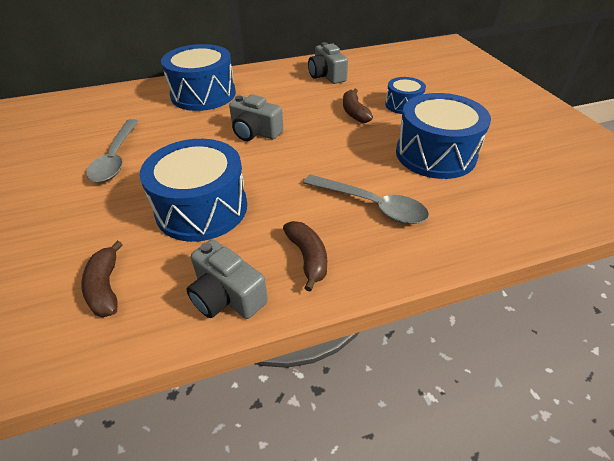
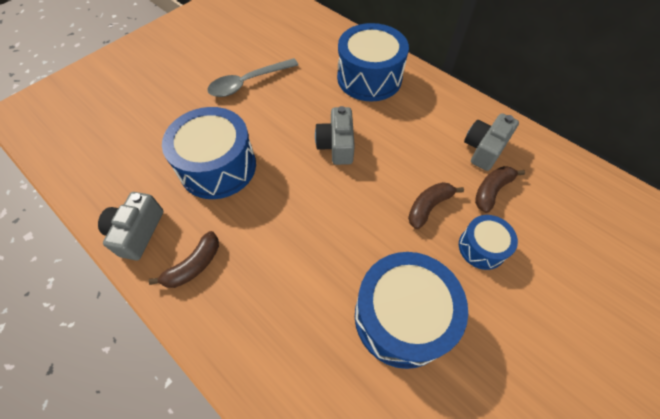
camera: 60 degrees right, 15 degrees up
(106, 287) = (122, 162): brown banana -> brown banana (491, 191)
(372, 205) = (281, 287): grey spoon -> none

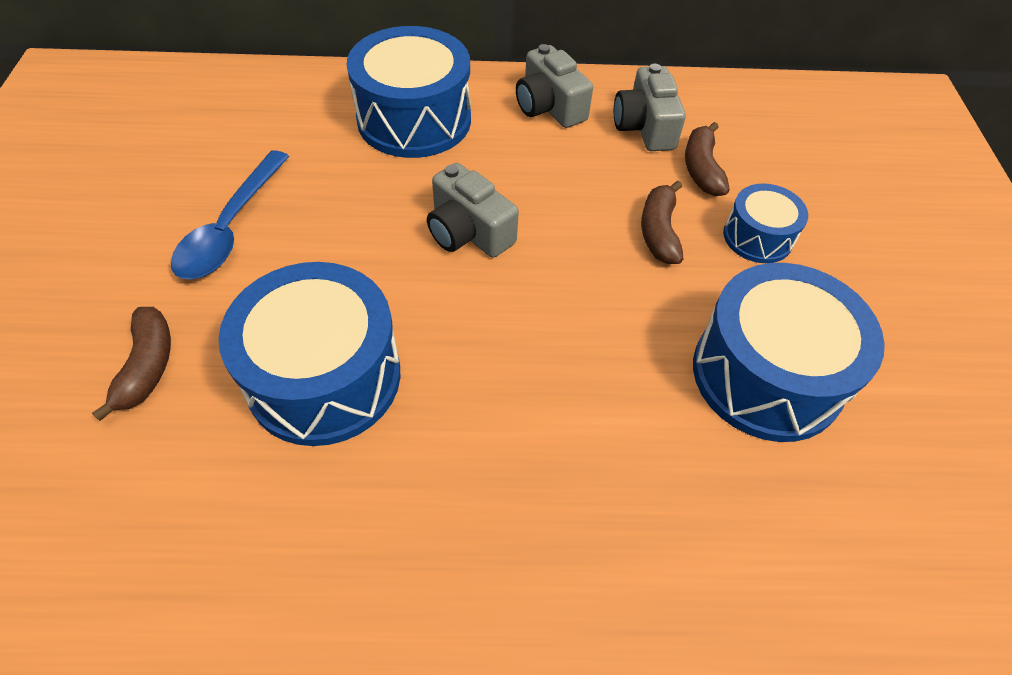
camera: 45 degrees left, 5 degrees down
(137, 232) = (299, 570): grey camera -> grey camera (549, 107)
(194, 265) = (451, 536): brown banana -> brown banana (147, 366)
(247, 83) = (230, 228): grey spoon -> blue spoon

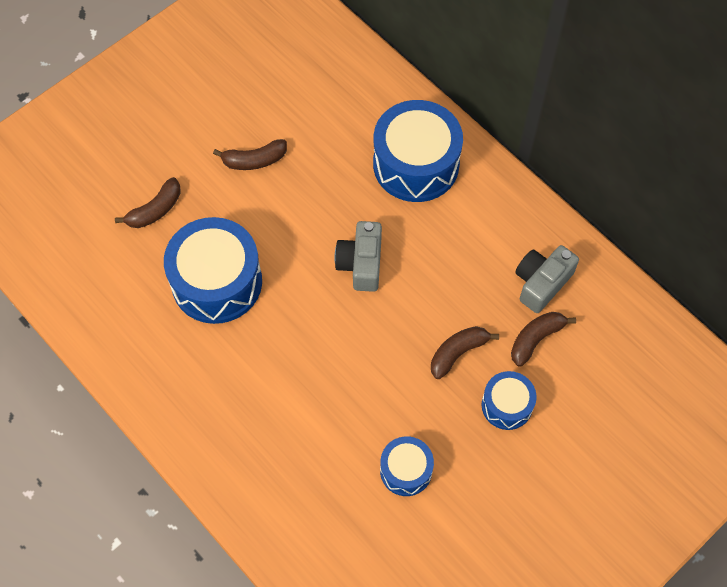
camera: 50 degrees right, 10 degrees up
(230, 228) = (254, 160): blue spoon -> brown banana
(549, 107) = (503, 220): grey camera -> none
(766, 375) = (406, 470): blue drum -> blue drum, size x0.54

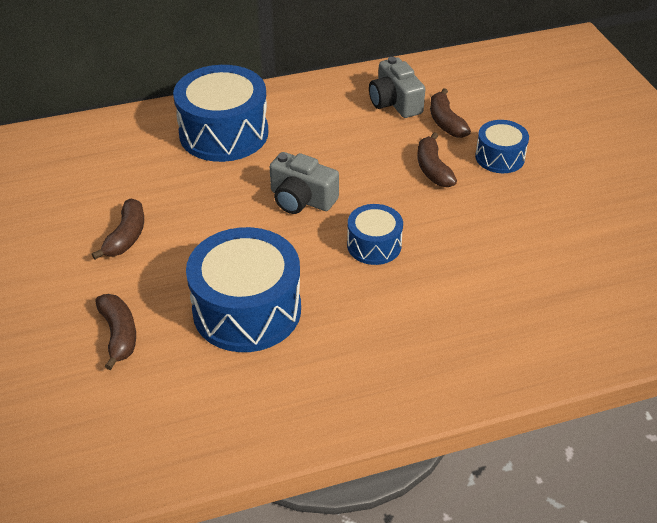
camera: 65 degrees left, 20 degrees down
(406, 470) = (535, 238): blue drum -> blue drum (374, 245)

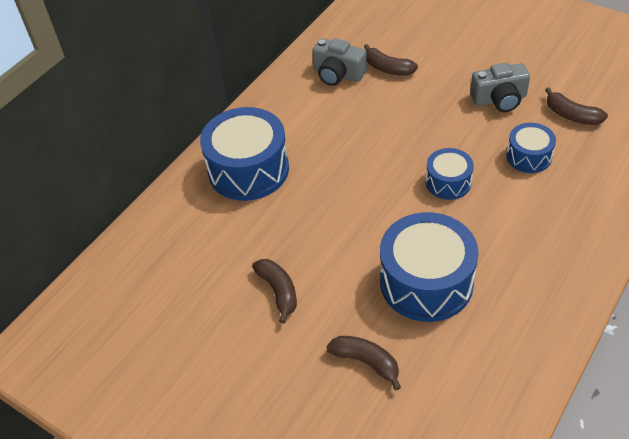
camera: 35 degrees left, 5 degrees up
(301, 199) = (363, 182): grey camera -> grey camera (499, 99)
(433, 169) = (419, 106): brown banana -> brown banana (571, 115)
(499, 157) = (449, 72): blue drum -> blue drum (528, 156)

